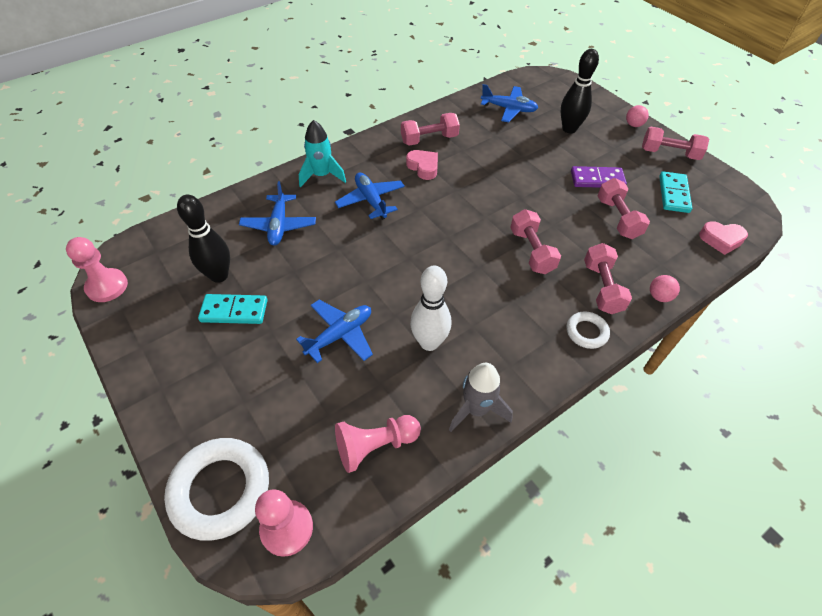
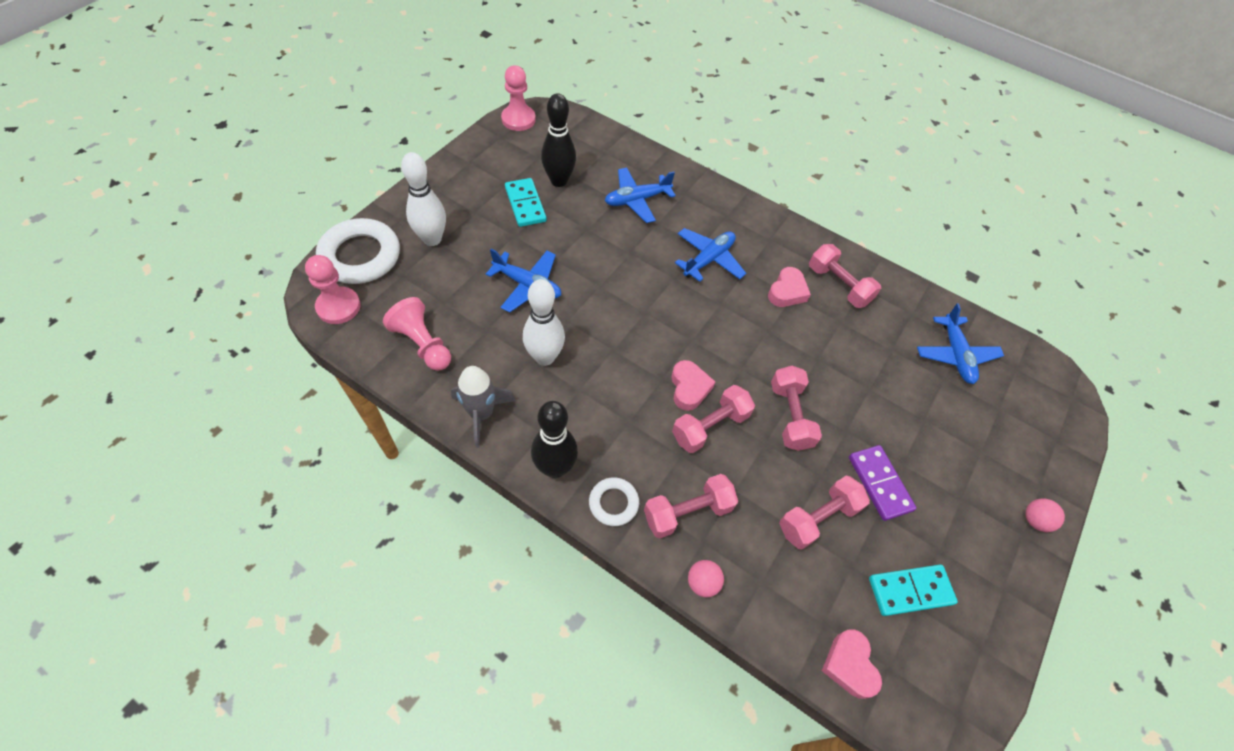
camera: 65 degrees right, 5 degrees up
(235, 407) = (432, 239): none -> white bowling pin
(322, 175) = (721, 209): turquoise rocket -> none
(493, 252) = (689, 388): none -> pink heart
(569, 129) = (963, 434): black bowling pin -> black bowling pin (555, 468)
(669, 153) = (1000, 579): pink dumbbell -> pink dumbbell (790, 416)

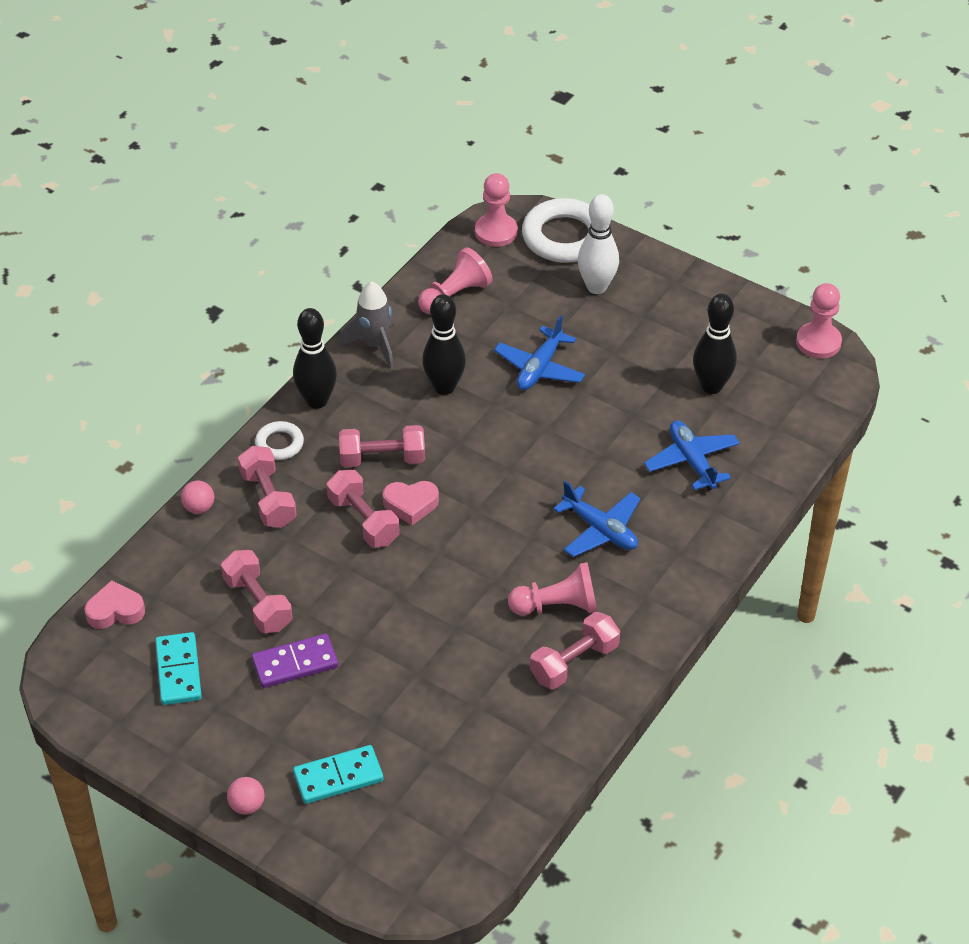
camera: 95 degrees right, 10 degrees down
(525, 204) = (664, 358): turquoise domino -> turquoise domino (338, 777)
(544, 357) = (444, 387): white bowling pin -> black bowling pin
(787, 291) = (557, 606): pink heart -> pink pawn
(790, 416) = (378, 591): pink dumbbell -> pink dumbbell (382, 459)
(955, 355) = (471, 775): blue plane -> none

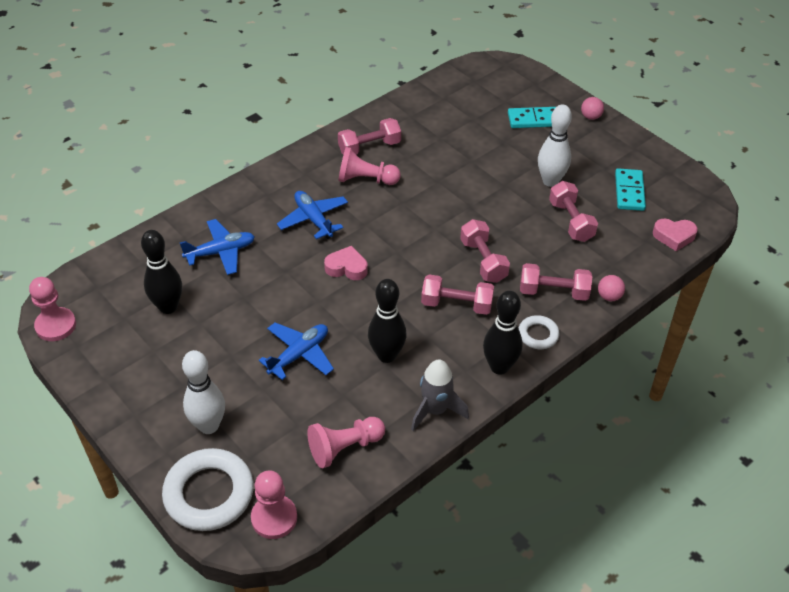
camera: 165 degrees left, 0 degrees up
(268, 499) = (553, 292): pink dumbbell -> pink dumbbell turned 75 degrees counterclockwise
(295, 663) = (550, 181): purple domino -> white bowling pin
(411, 504) = (444, 265): pink heart -> pink heart (347, 267)
(692, 461) = (221, 252): blue plane -> blue plane turned 105 degrees counterclockwise

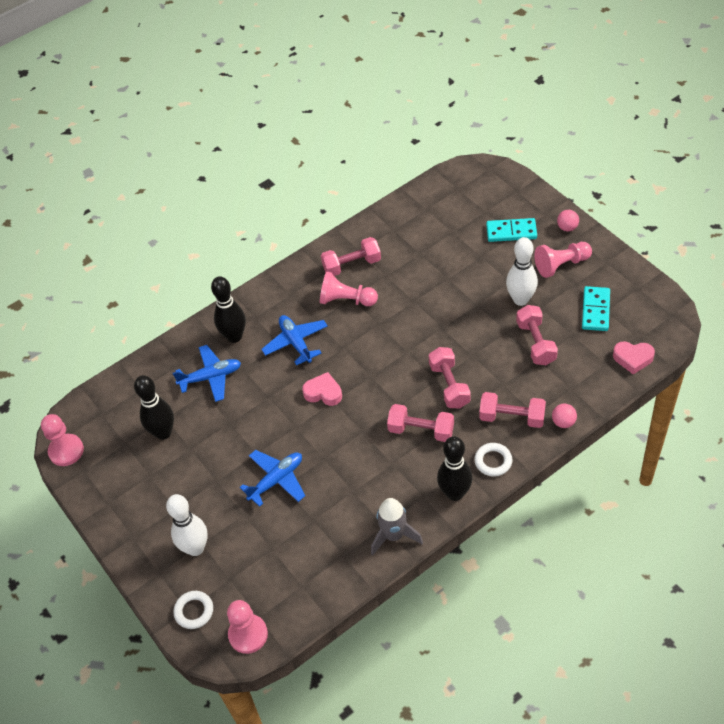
camera: 10 degrees right, 5 degrees up
(209, 493) = (194, 611): white ring -> white ring, size x0.52
(344, 447) = (311, 570): pink pawn -> pink pawn (561, 265)
(387, 355) = (354, 481): black bowling pin -> black bowling pin (234, 336)

